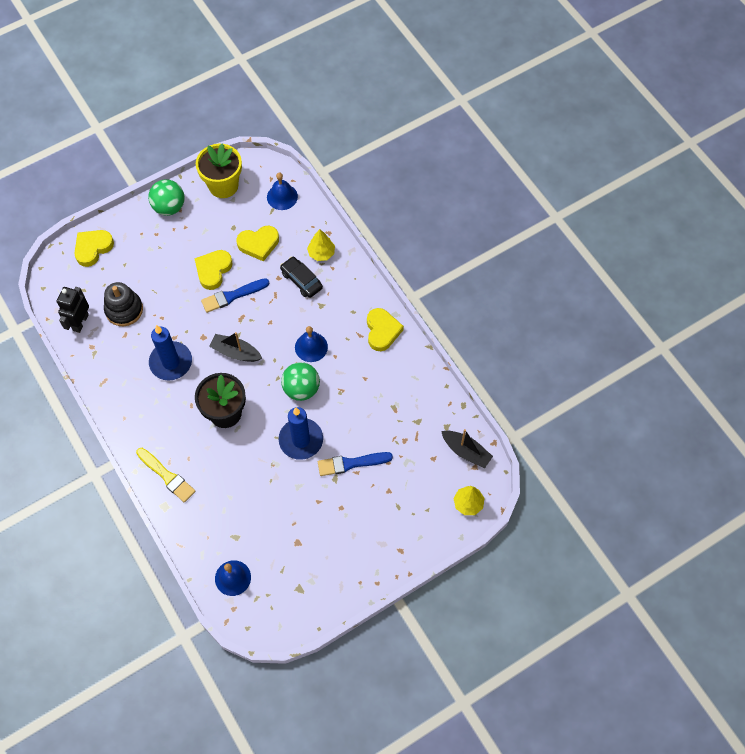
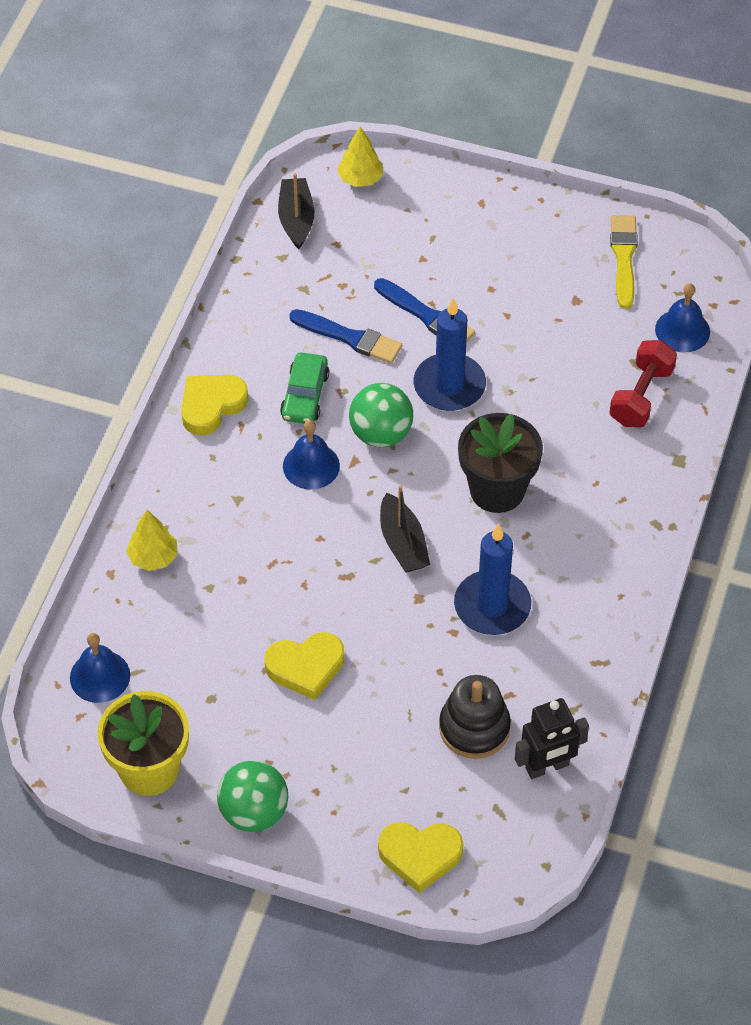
camera: 130 degrees left, 10 degrees down
(167, 476) = (641, 487): yellow brush -> yellow brush (624, 258)
(214, 522) = (641, 396): none -> red dumbbell
(232, 296) = (323, 612): blue brush -> blue brush (349, 338)
(258, 244) = (209, 644): yellow heart -> none
(301, 280) = (220, 549): black car -> none
(352, 373) = (304, 395): none -> green car

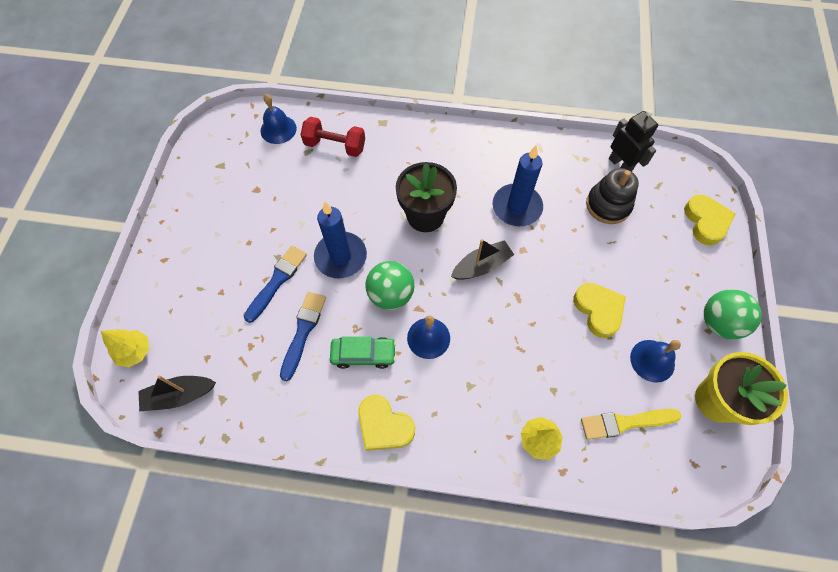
camera: 100 degrees left, 10 degrees up
(100, 676) = (656, 457): blue bell -> blue bell (652, 360)
(624, 258) = (217, 166): yellow brush -> yellow brush (625, 423)

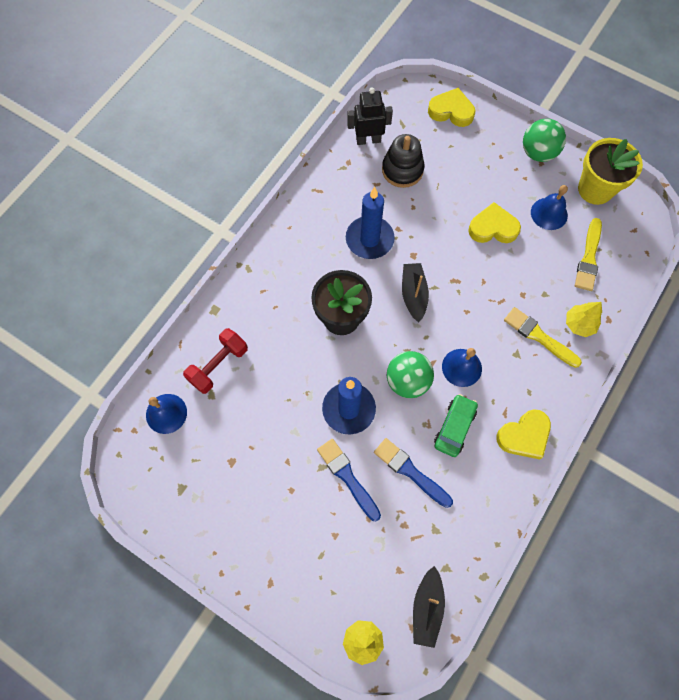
camera: 65 degrees left, 5 degrees up
(501, 401) = (539, 336): none -> yellow brush

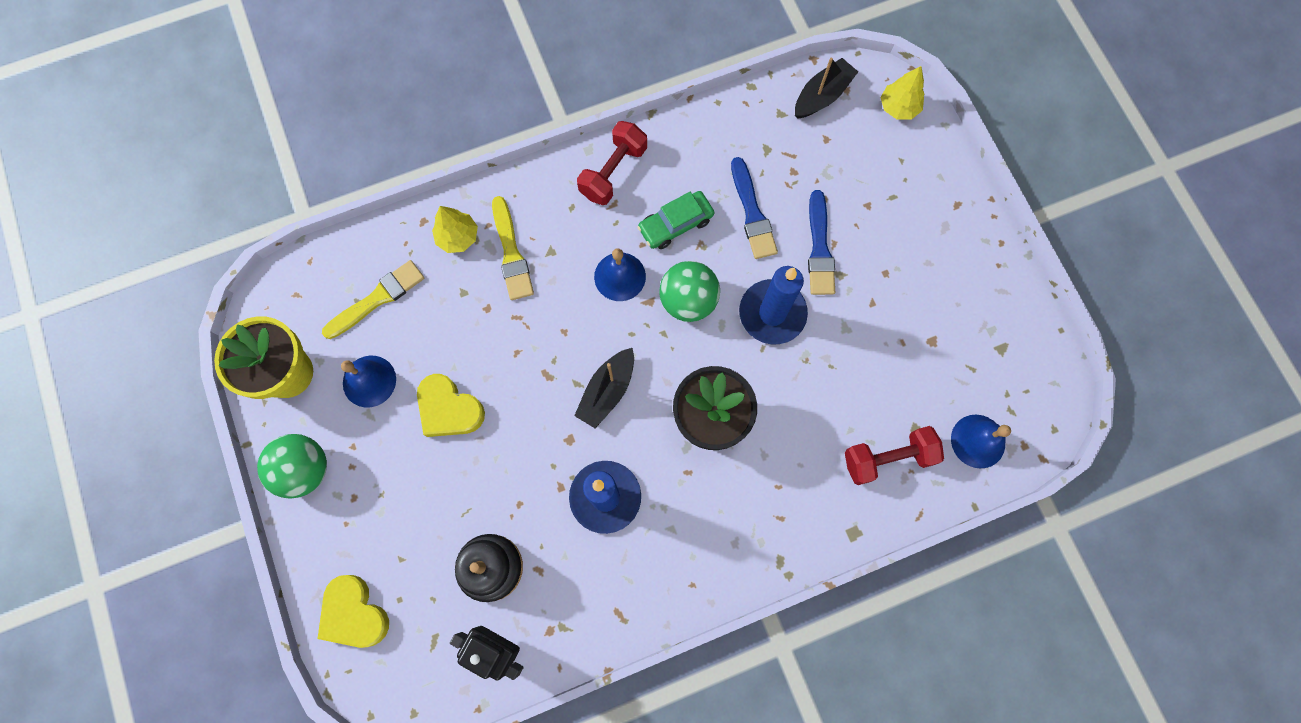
camera: 145 degrees left, 5 degrees up
(524, 436) = (613, 172): yellow heart -> red dumbbell

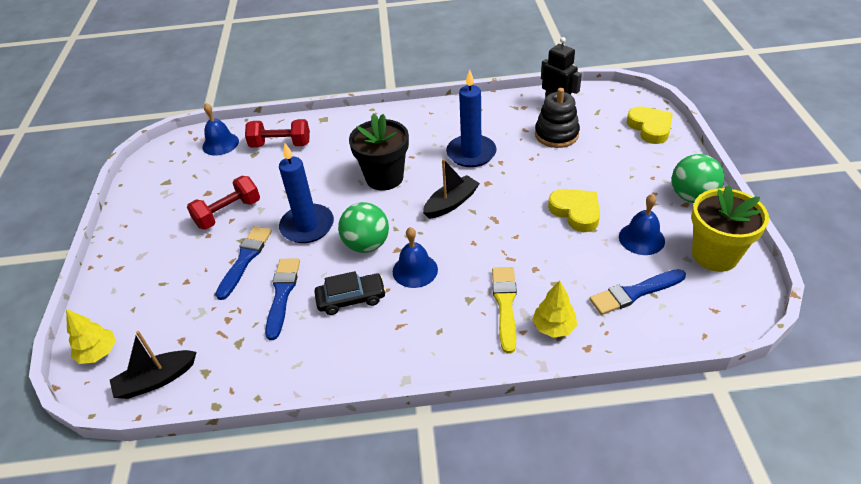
camera: 160 degrees left, 30 degrees down
(377, 299) = (634, 293): yellow brush -> blue brush
(613, 172) = (389, 353): red dumbbell -> red dumbbell (228, 213)
(675, 224) = (351, 299): green car -> black car

